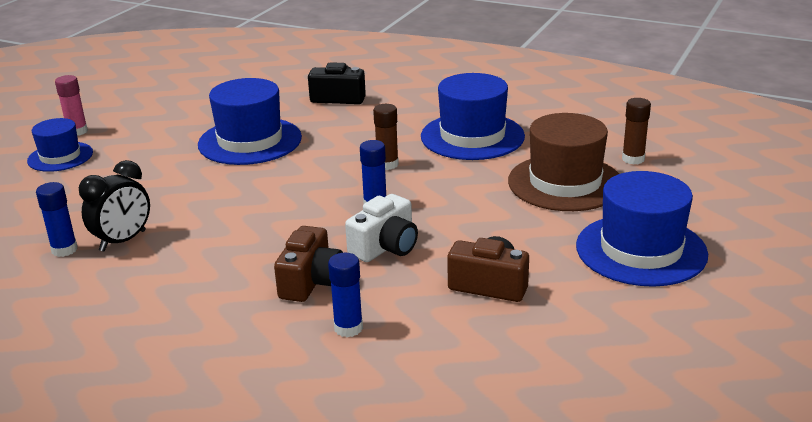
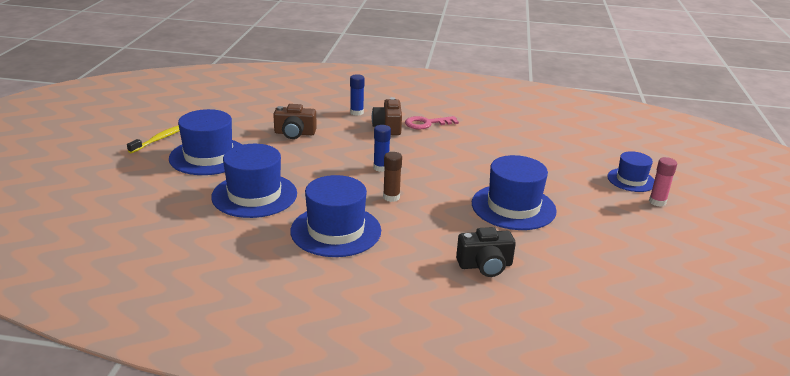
camera: 160 degrees right, 0 degrees up
(64, 250) = (532, 129): blue glue stick -> none
(123, 241) = (508, 135): black clock -> none
(234, 282) = (426, 124): none -> pink key
(385, 247) = (359, 145): white camera -> none
(565, 183) = (254, 195): brown hat -> blue hat
(633, 159) = (198, 221): brown glue stick -> none
(742, 297) = (159, 139): none -> yellow toothbrush

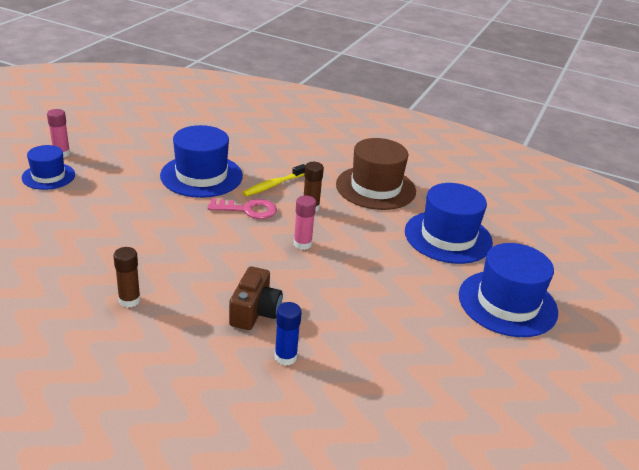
camera: 165 degrees left, 5 degrees up
(159, 139) = (584, 352): yellow toothbrush -> yellow toothbrush (273, 185)
(294, 133) = (393, 326): brown camera -> none
(336, 231) = (375, 188): blue hat -> brown hat
(381, 168) = (302, 244): blue glue stick -> pink glue stick
(426, 124) = (194, 307): pink key -> pink key (248, 210)
(467, 121) = (129, 300): none -> brown glue stick
(485, 265) = (270, 142): black camera -> none

